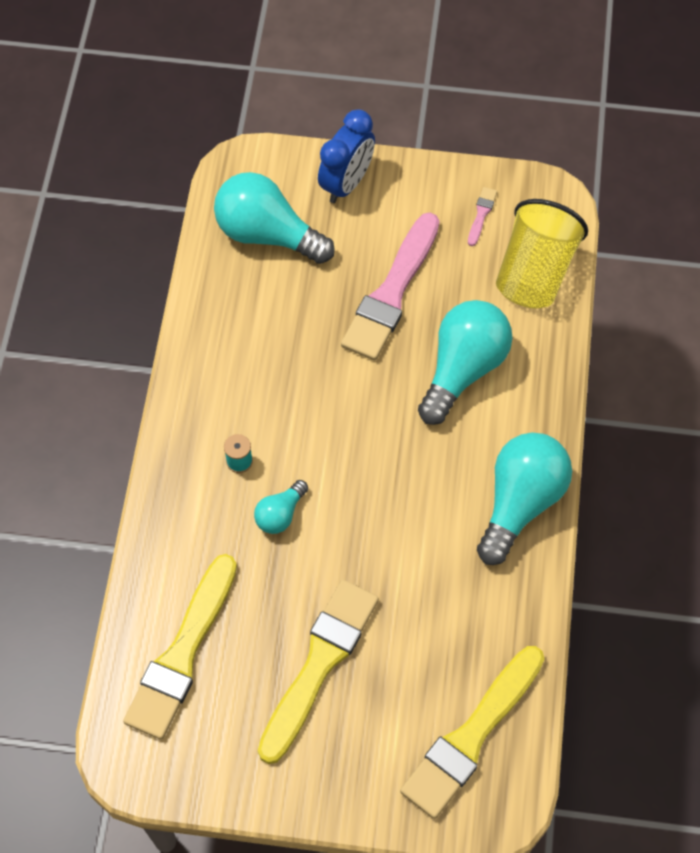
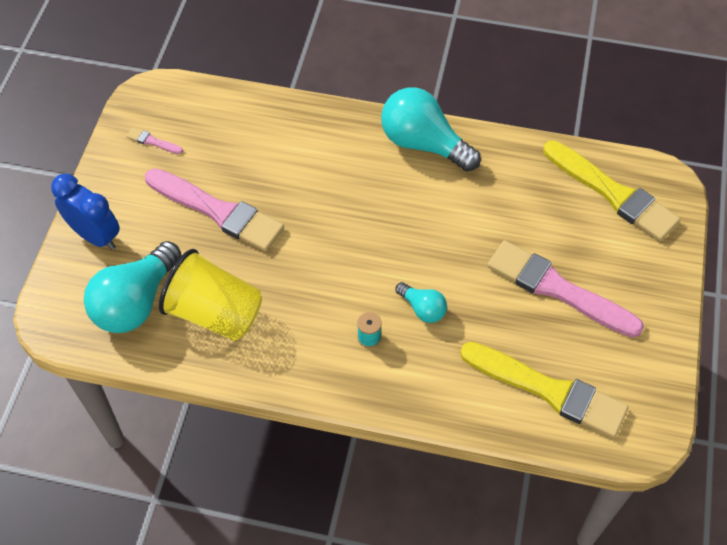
camera: 85 degrees left, 5 degrees down
(319, 664) = (557, 289): yellow brush -> pink brush
(463, 369) = (300, 168): turquoise light bulb -> none
(534, 272) = (217, 112): yellow cup -> yellow cup (215, 313)

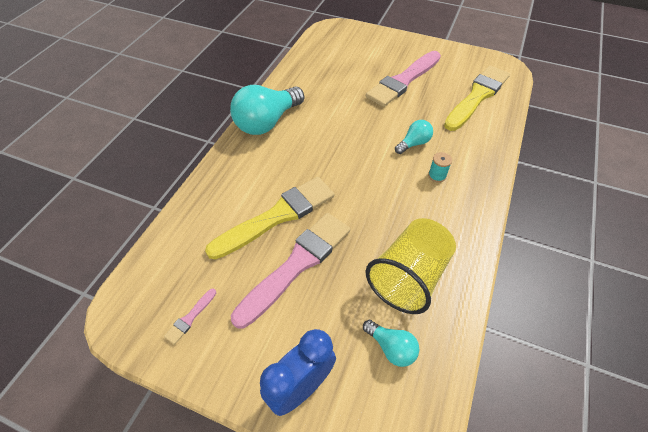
camera: 80 degrees left, 5 degrees down
(136, 302) = (391, 347): turquoise light bulb -> turquoise light bulb, size x0.50
(613, 193) = (335, 48): yellow brush -> yellow brush (277, 216)

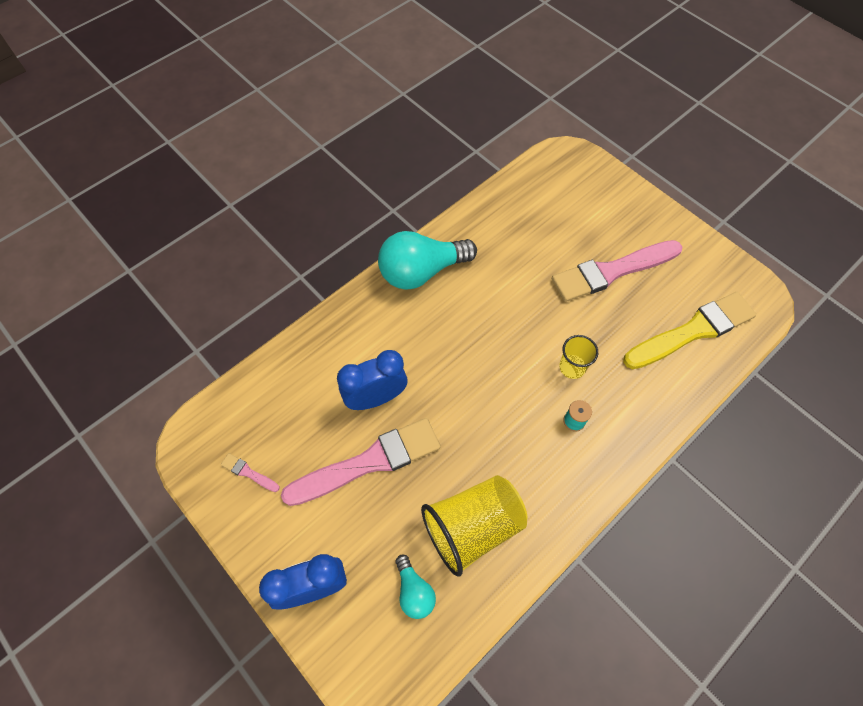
camera: 25 degrees right, 10 degrees up
(190, 317) = (248, 472): pink brush -> pink brush turned 60 degrees clockwise
(277, 216) = (376, 398): yellow brush -> blue clock
(413, 143) = (572, 367): turquoise light bulb -> yellow cup

